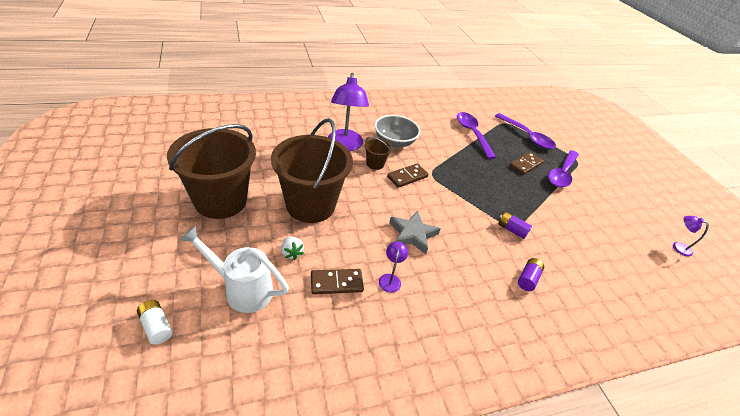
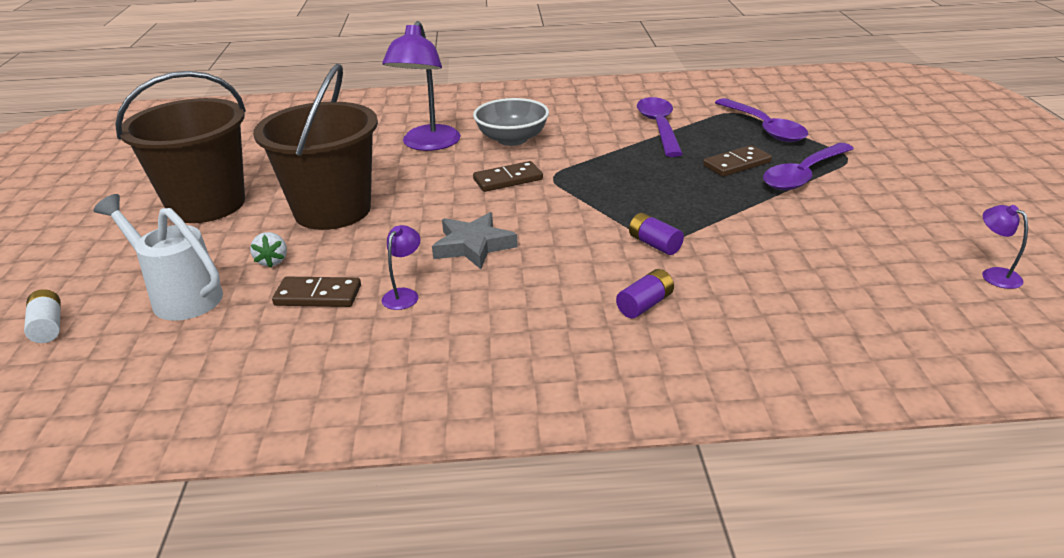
camera: 20 degrees right, 10 degrees down
(375, 164) = (463, 165): brown bucket -> none

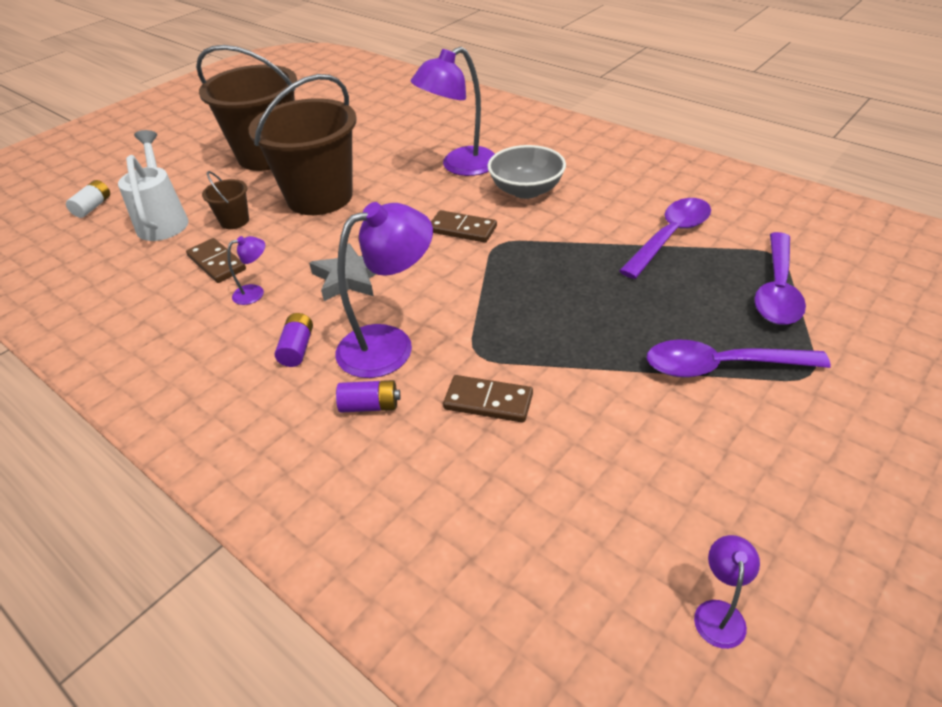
camera: 45 degrees right, 10 degrees up
(272, 261) = (234, 221): white strawberry -> brown bucket
(589, 266) = (390, 345): none -> purple lamp
(654, 244) = (466, 356): purple battery -> purple battery (297, 348)
(736, 164) = (674, 316): brown domino -> brown domino (488, 401)

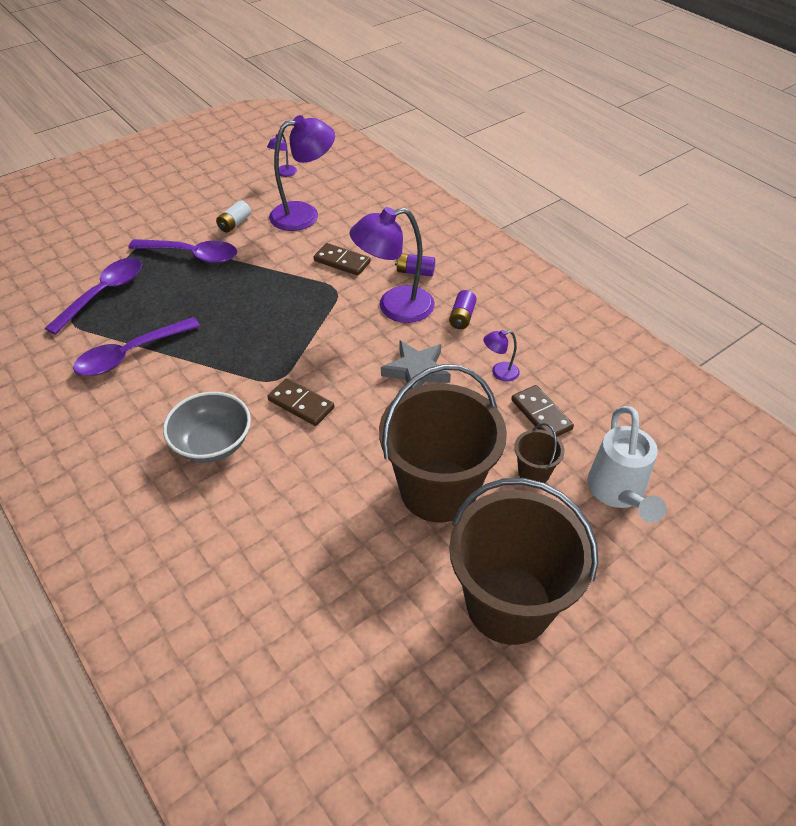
camera: 170 degrees left, 5 degrees up
(93, 207) = (720, 542): white battery -> white battery (234, 224)
(460, 166) = (263, 505): purple lamp -> purple lamp (304, 214)

